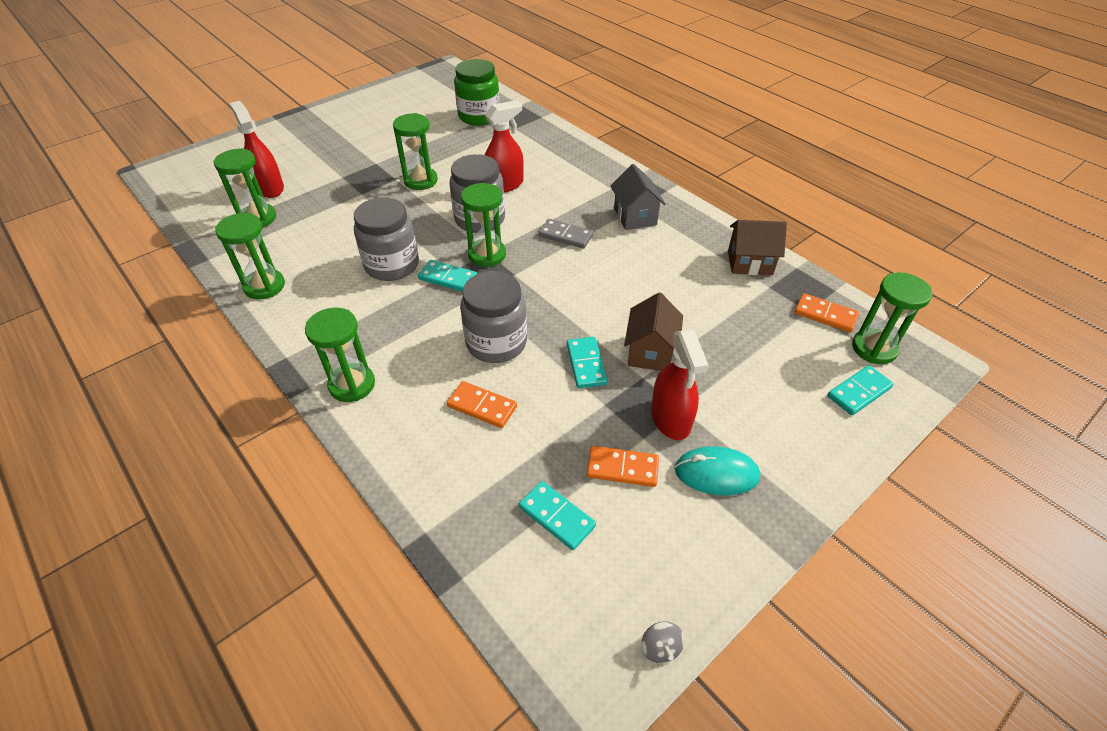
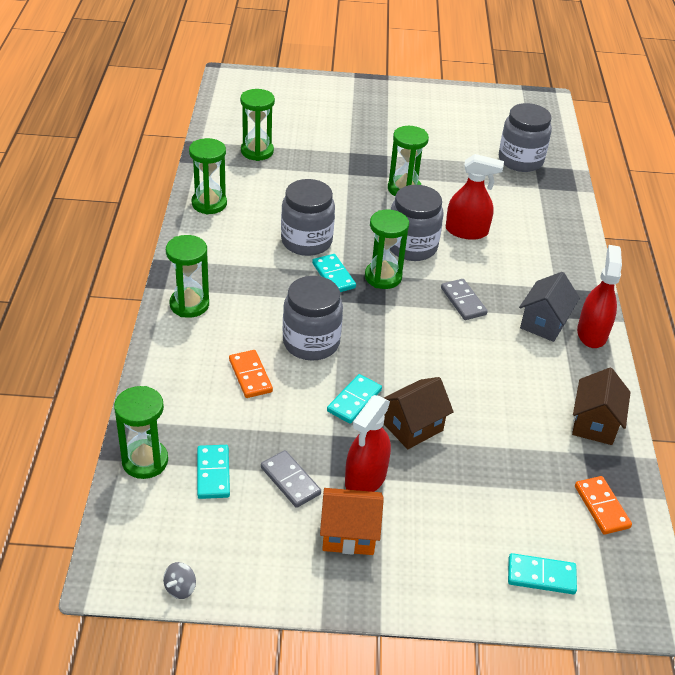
camera: 40 degrees right, 5 degrees down
(269, 188) = (289, 132): red spray bottle -> red spray bottle (592, 333)
(479, 116) = (520, 160): green jar -> grey jar
(622, 468) = (290, 481): orange domino -> grey domino
(716, 473) = (349, 534): turquoise mouse -> orange house
(750, 263) = (594, 424): brown house -> brown house turned 60 degrees clockwise
(874, 348) = (606, 560): green hourglass -> green hourglass (145, 461)

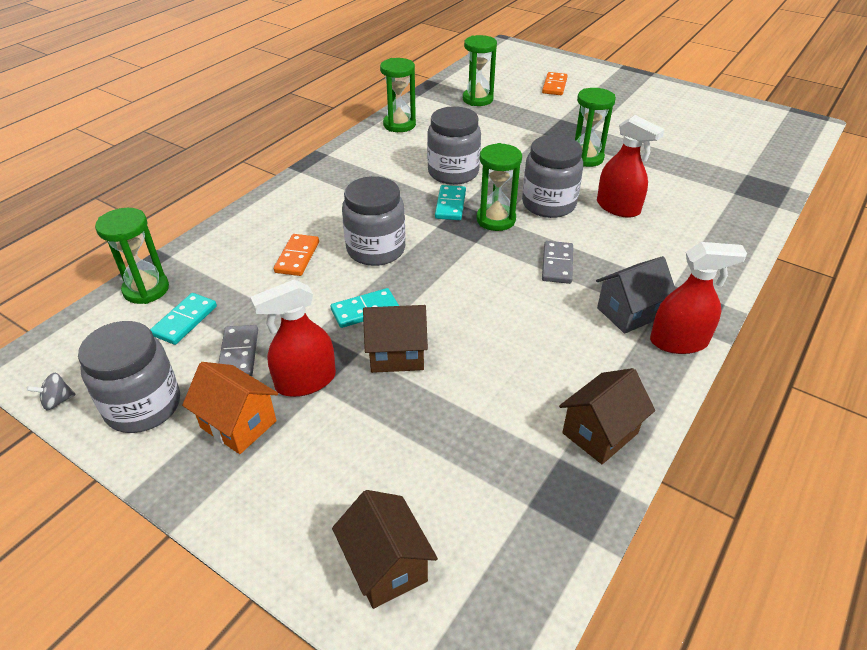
camera: 35 degrees right, 0 degrees up
(189, 304) = (307, 189): green hourglass -> none
(520, 160) = (734, 165): grey jar -> grey jar (143, 406)
(541, 576) = (386, 566): turquoise domino -> brown house
(592, 333) = (679, 341): red spray bottle -> red spray bottle turned 45 degrees clockwise
(602, 507) = (528, 526): orange domino -> orange domino (554, 86)

